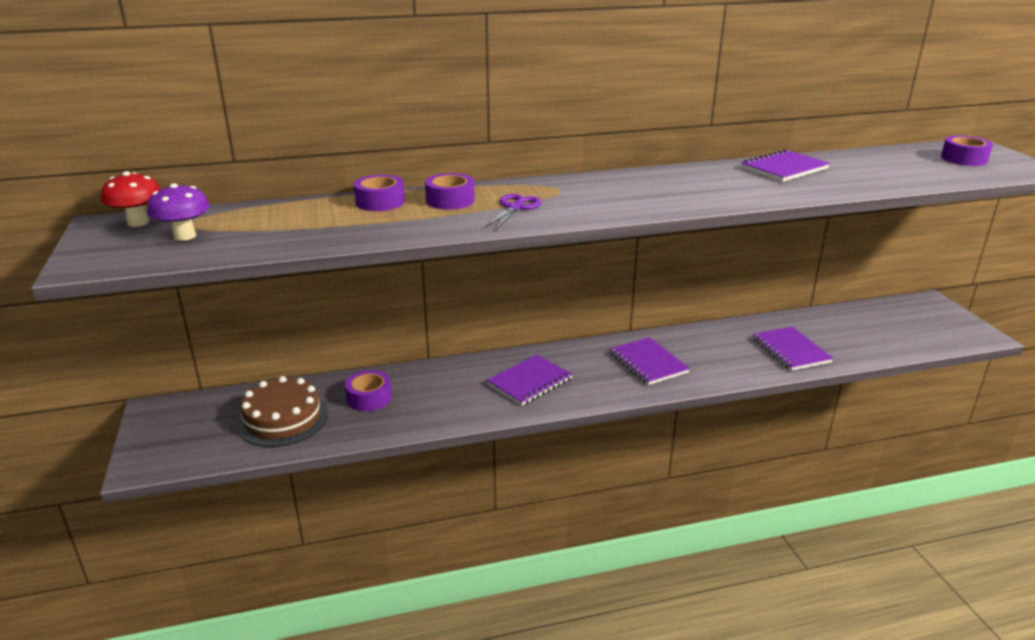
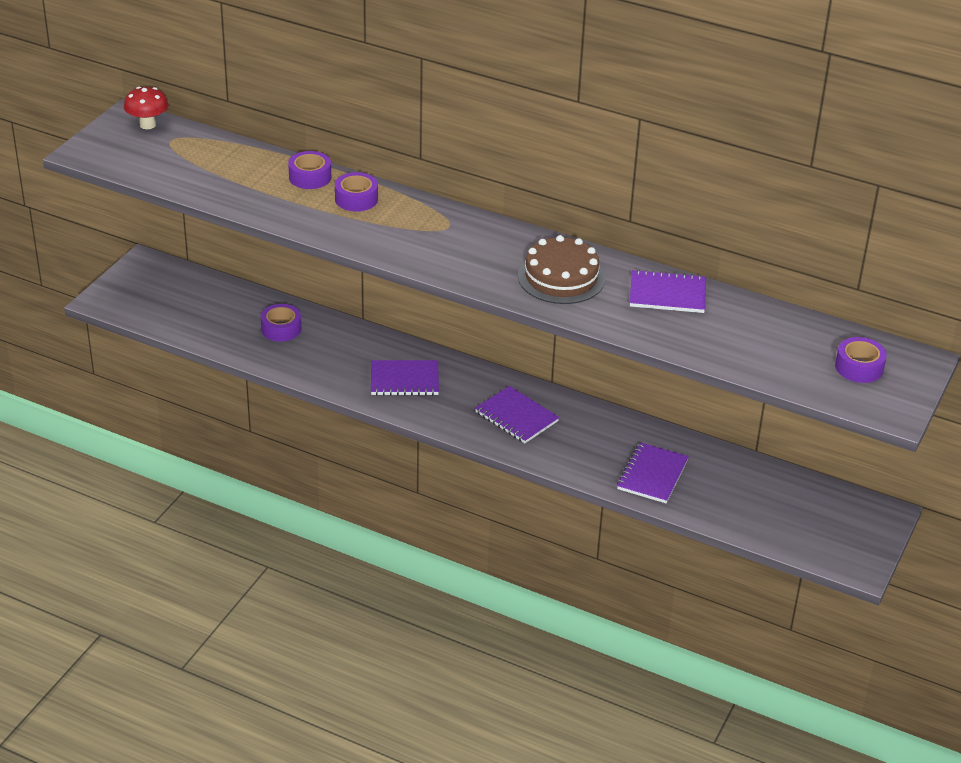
camera: 40 degrees right, 10 degrees up
(184, 236) = (158, 153): purple mushroom -> none
(282, 419) = (210, 313): brown cake -> brown cake (561, 277)
(515, 208) = (386, 229): purple scissors -> none
(648, 363) = (516, 417): purple notebook -> purple notebook turned 60 degrees counterclockwise

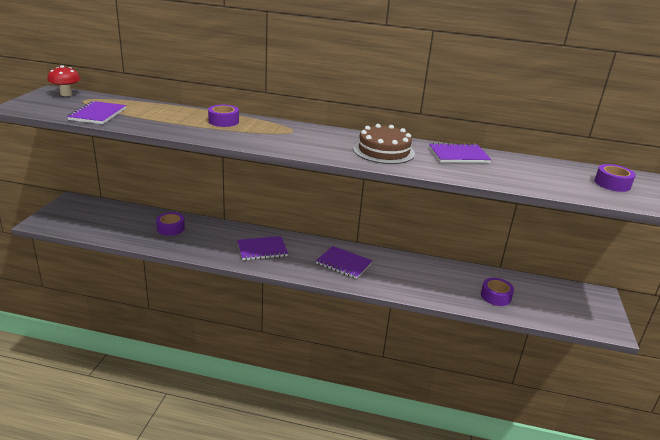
camera: 15 degrees left, 10 degrees down
(310, 177) = (187, 113): purple tape -> purple tape (495, 296)
(652, 475) = (447, 288): purple notebook -> purple notebook (98, 114)

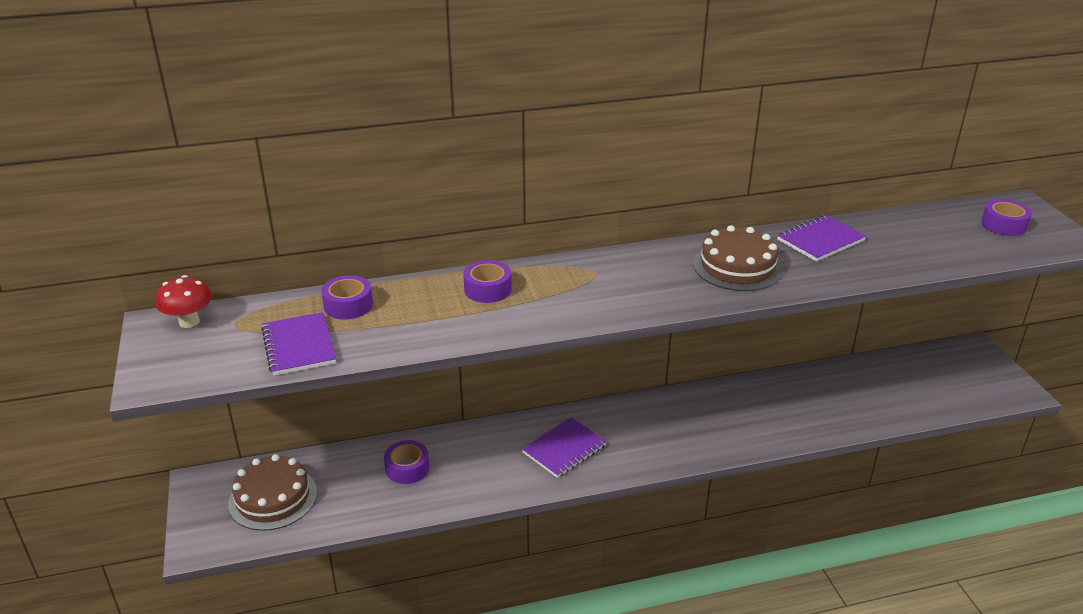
camera: 25 degrees left, 5 degrees up
(94, 217) = (273, 498): none -> brown cake
(344, 263) = (682, 426): purple notebook -> none
(495, 296) = (882, 398): purple tape -> purple tape (348, 305)

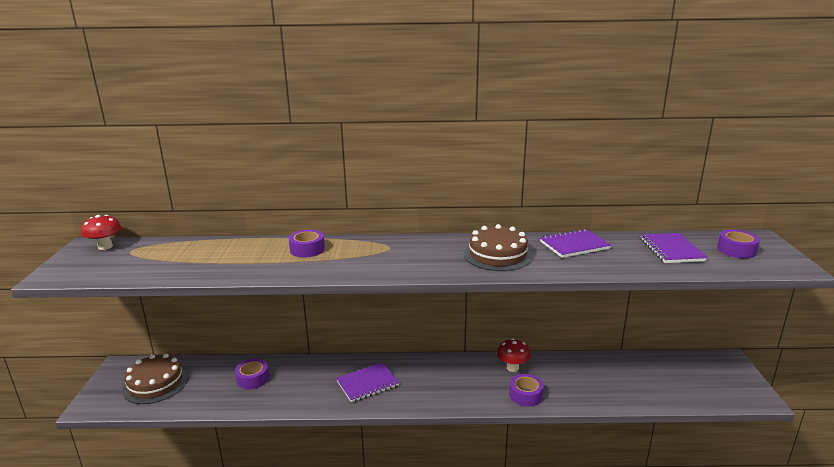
camera: 15 degrees right, 10 degrees down
(299, 346) = (157, 267): purple notebook -> purple notebook (671, 250)
(348, 305) = (209, 248): purple tape -> purple tape (525, 395)
(734, 398) = (512, 368): none -> red mushroom

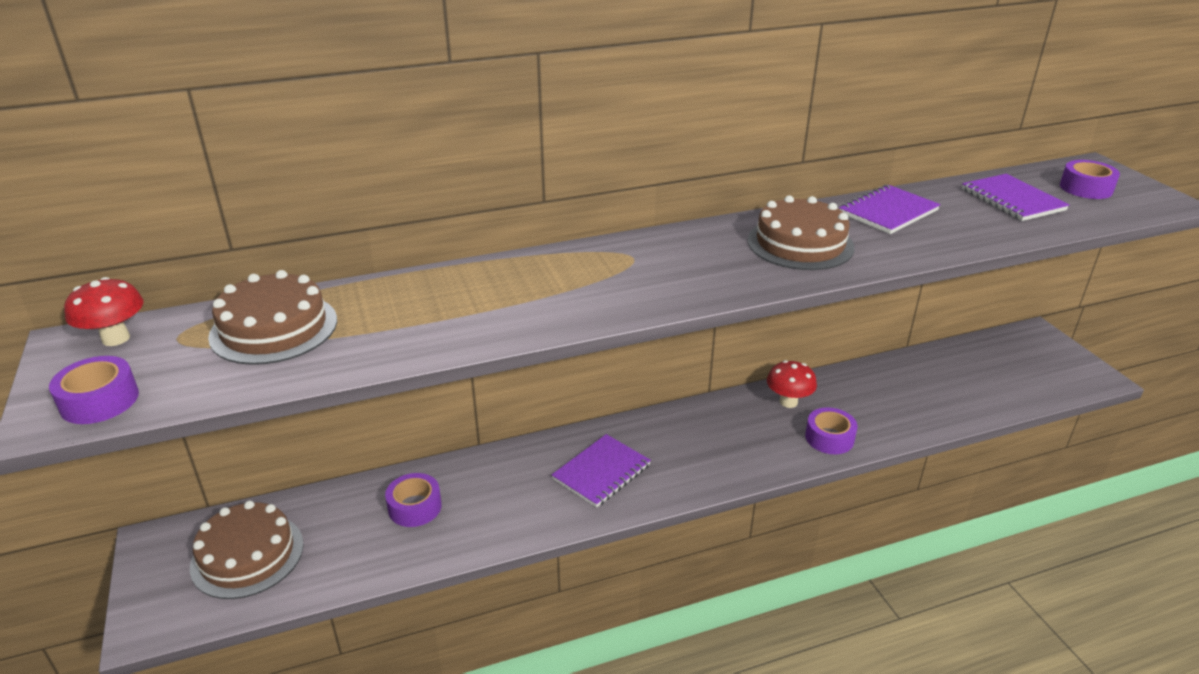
camera: 20 degrees left, 10 degrees up
(176, 253) = (274, 328): none -> brown cake
(307, 249) = (503, 282): purple tape -> purple tape (99, 401)

